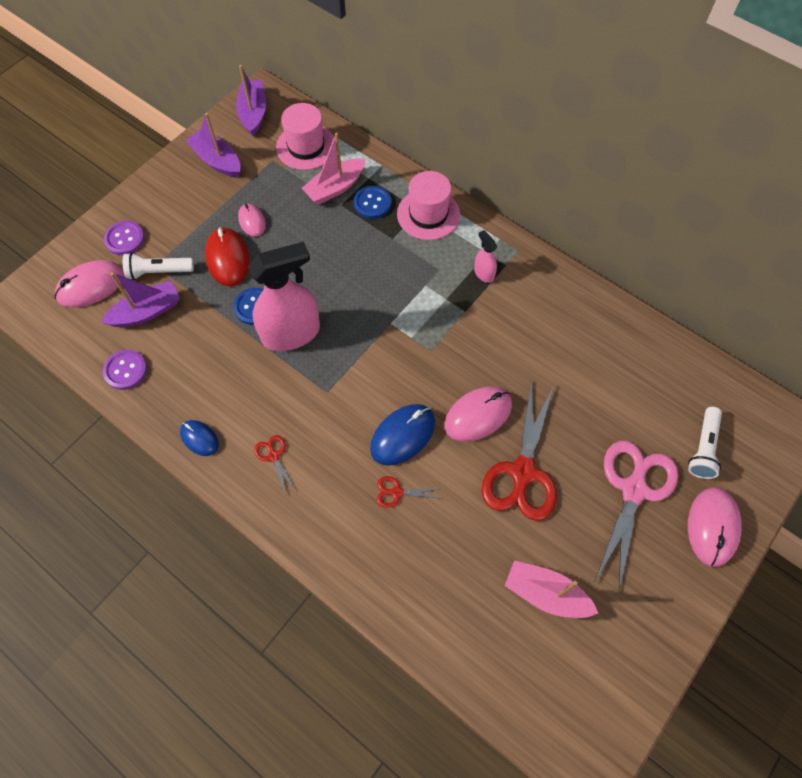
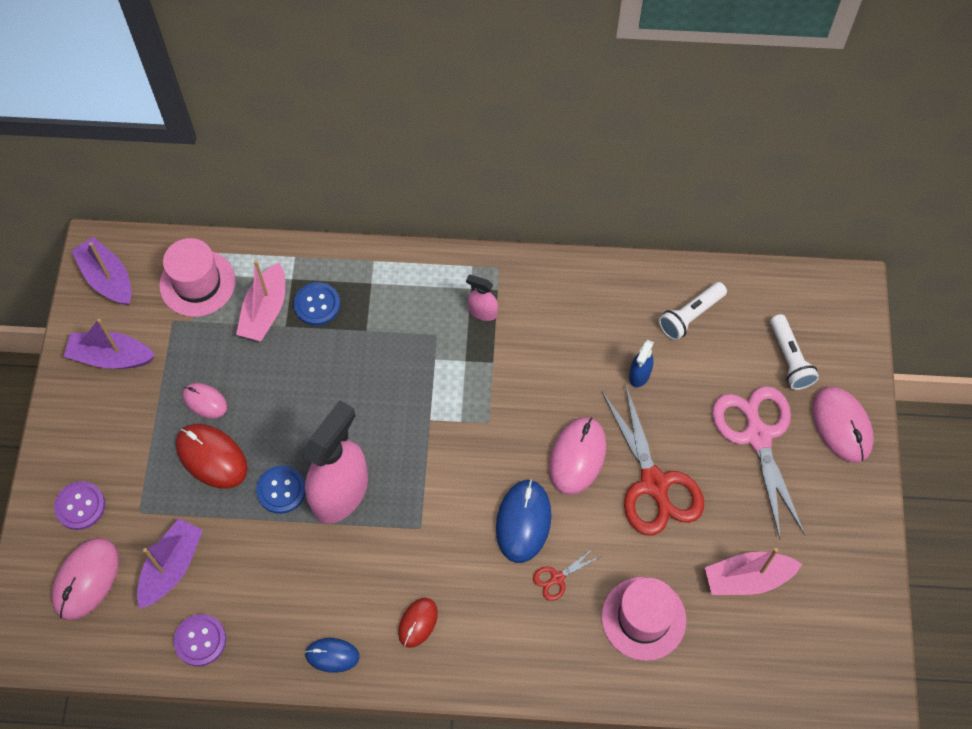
camera: 35 degrees left, 0 degrees up
(158, 272) = (148, 518): white flashlight -> white flashlight (690, 316)
(273, 456) = (418, 623): red scissors -> red mouse
(428, 214) = (383, 282): pink hat -> pink hat (643, 618)
(570, 386) = (639, 375): none -> blue spray bottle

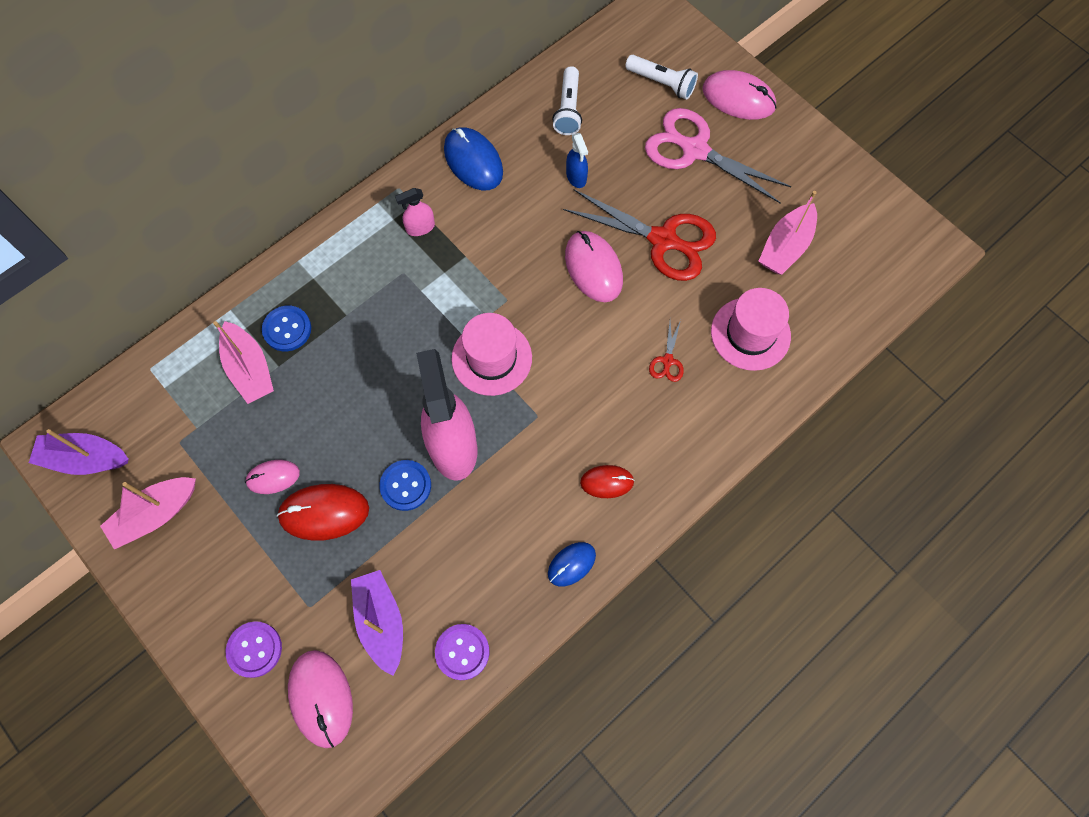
camera: 45 degrees left, 5 degrees up
(111, 357) = (155, 515): purple boat -> pink boat
(197, 283) = (169, 396): pink hat -> pink hat (491, 358)
(418, 623) = (607, 482): red mouse -> red mouse turned 75 degrees counterclockwise
(523, 522) = (604, 345): blue mouse -> blue mouse (473, 161)

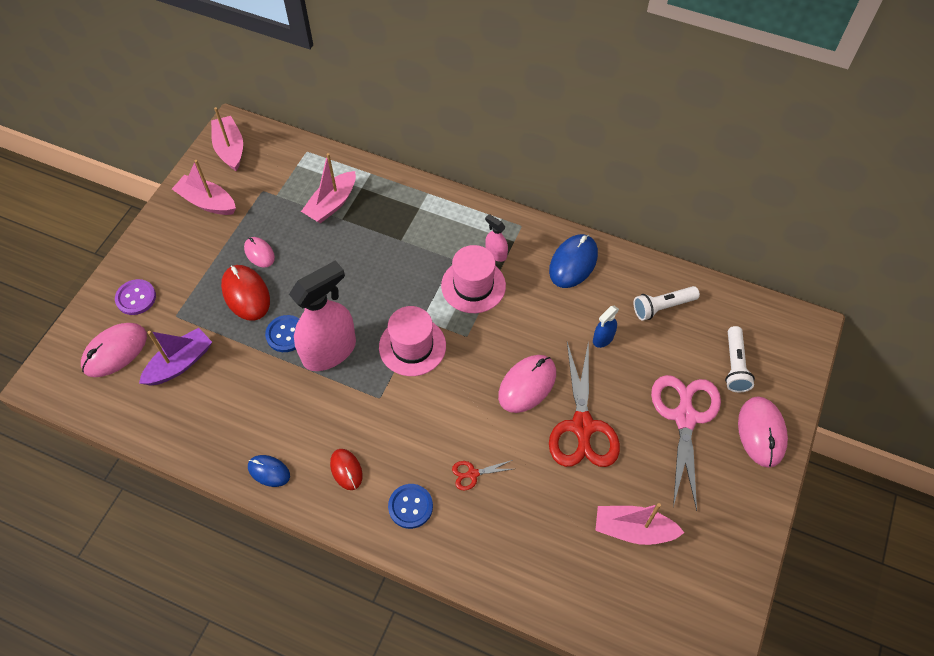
camera: 65 degrees right, 10 degrees down
(85, 459) = (230, 149): purple boat -> pink boat
(287, 329) = (372, 211): blue button -> blue button (410, 506)
(462, 652) = (175, 424): purple button -> none
(750, 334) = (531, 531): pink hat -> pink hat (473, 285)

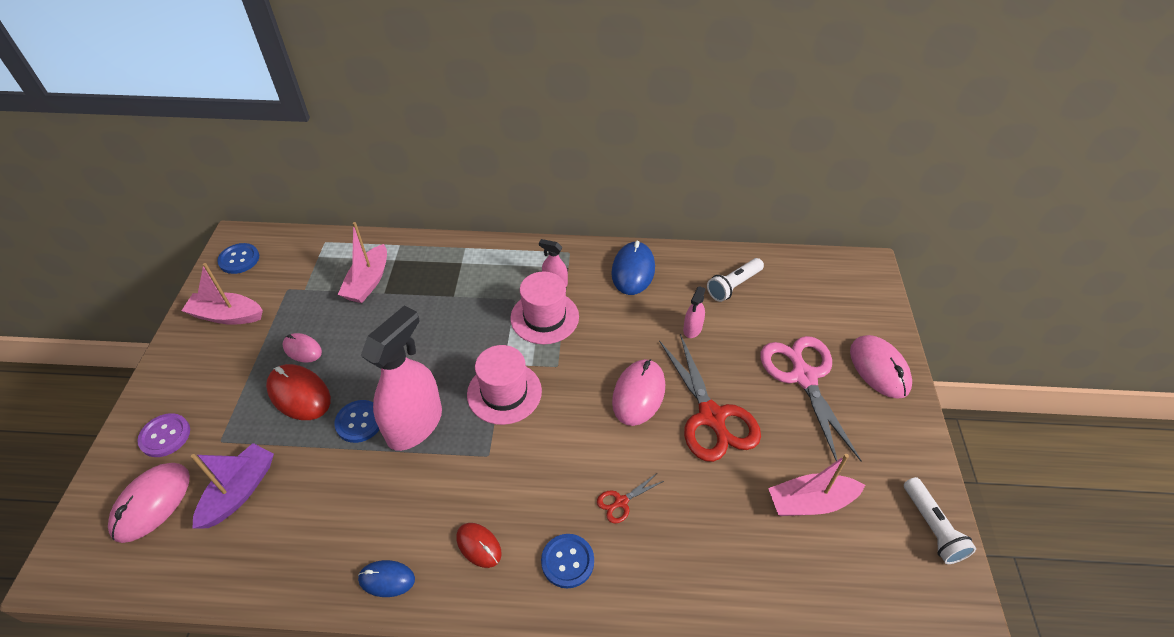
camera: 20 degrees left, 10 degrees down
(230, 149) = (239, 259): pink boat -> blue button
(603, 338) = (692, 329): blue spray bottle -> pink spray bottle
(734, 365) = (823, 317): white flashlight -> white flashlight (932, 527)

